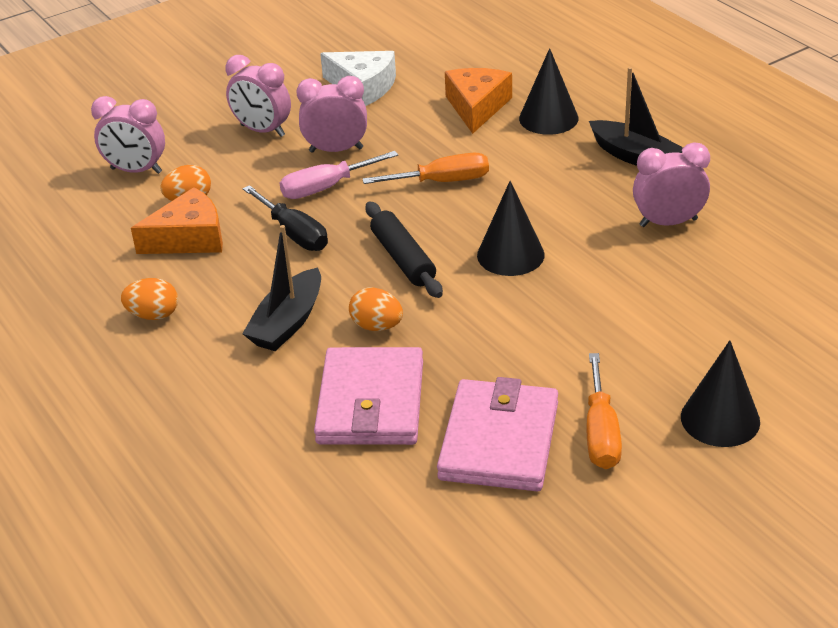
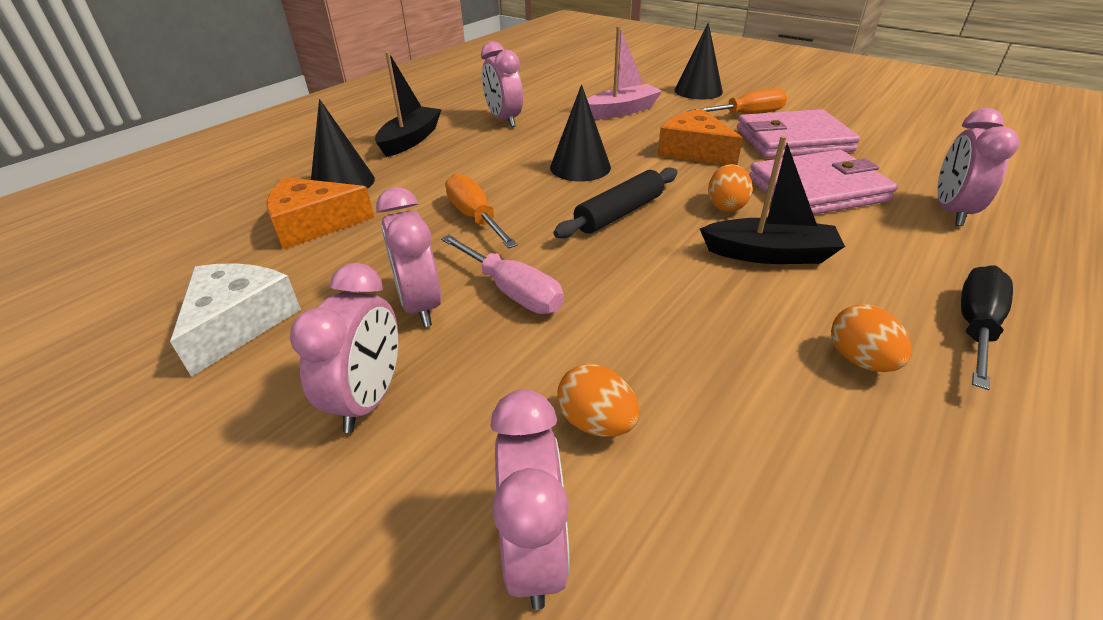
camera: 110 degrees left, 0 degrees up
(189, 238) = (687, 385): orange cheese -> orange cheese (694, 151)
(272, 477) = (951, 212): none -> pink clock
(294, 233) = (619, 291): black screwdriver -> black screwdriver (975, 326)
(662, 321) = (622, 111): none -> pink boat

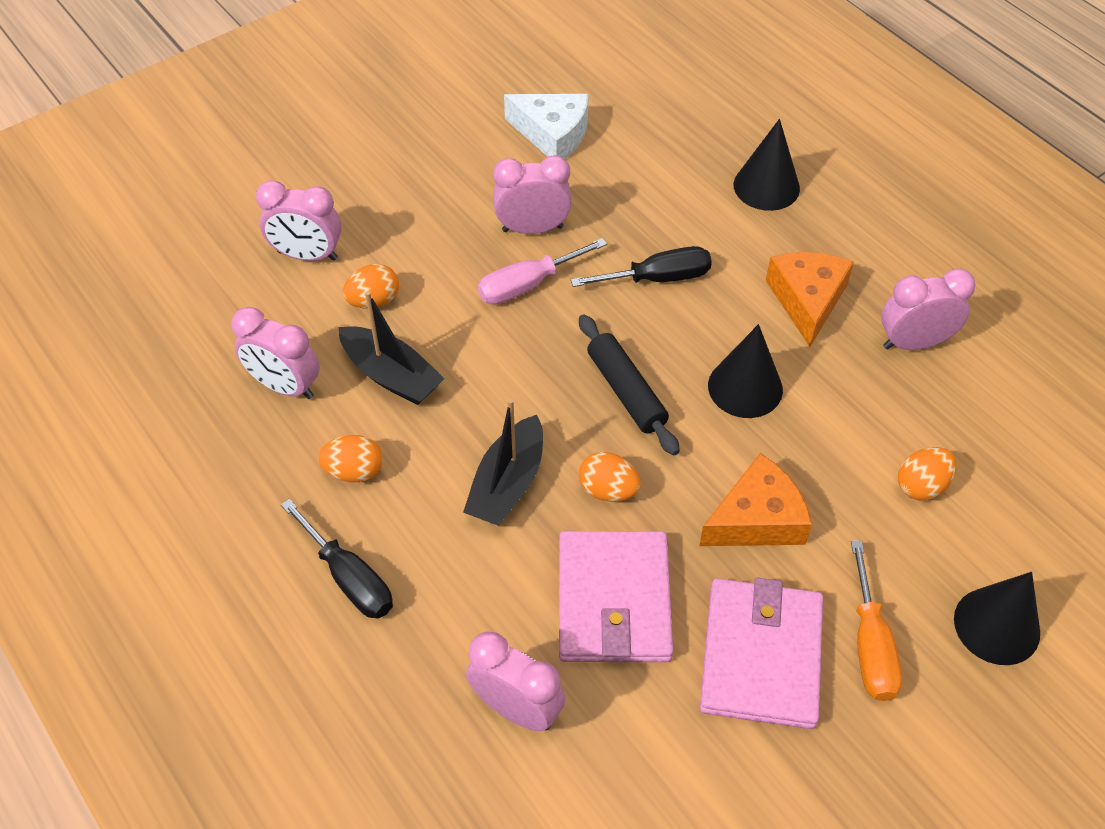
camera: 105 degrees right, 15 degrees up
(313, 224) = (684, 168): orange cheese -> orange cheese (807, 300)
(369, 399) = (445, 198): pink clock -> pink clock (285, 386)
(410, 140) = (867, 245): black boat -> black boat (391, 375)
(475, 217) = (658, 278): orange screwdriver -> black screwdriver
(622, 111) = (921, 486): pink boat -> orange egg

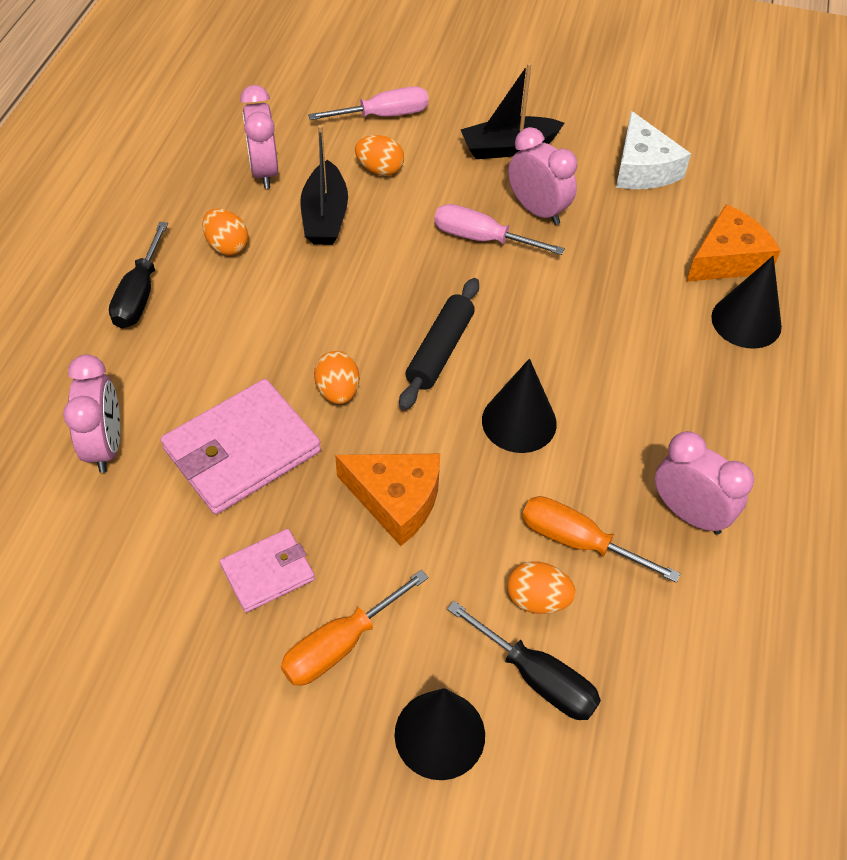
camera: 50 degrees right, 0 degrees up
(307, 255) = (384, 115): pink clock -> pink screwdriver
(507, 484) = (290, 331): black boat -> black boat (508, 147)
(658, 278) = (570, 308): black screwdriver -> black screwdriver (537, 678)
(761, 656) = (268, 572): pink wallet -> pink wallet, size x0.57
(807, 300) = (653, 414): orange cheese -> orange cheese (728, 259)
(888, 426) = (577, 541): none -> orange screwdriver

